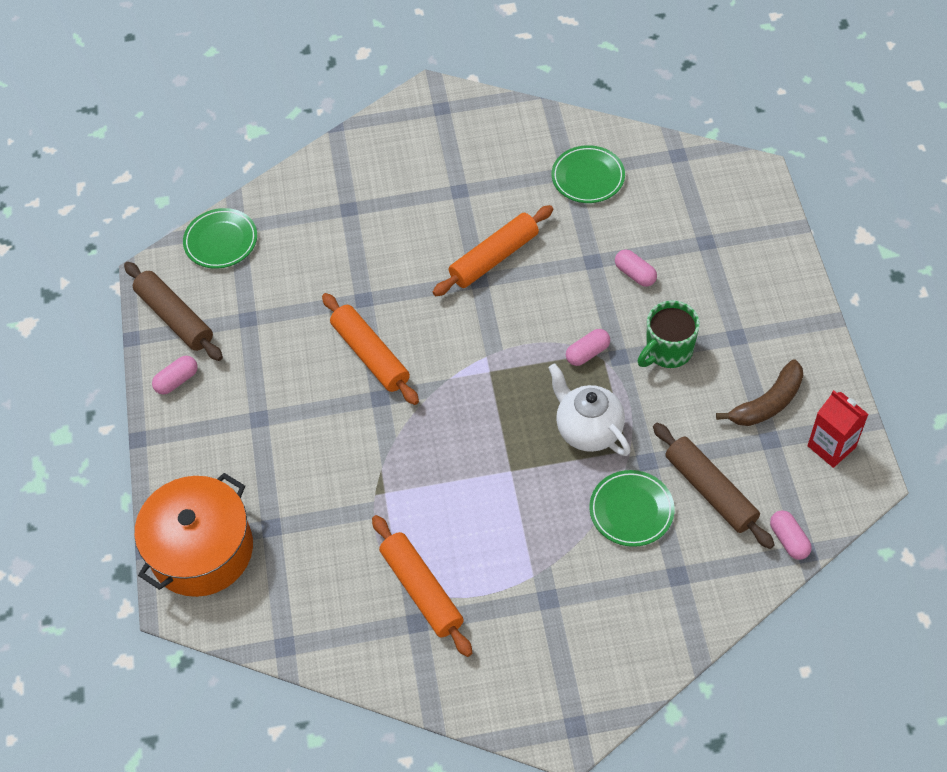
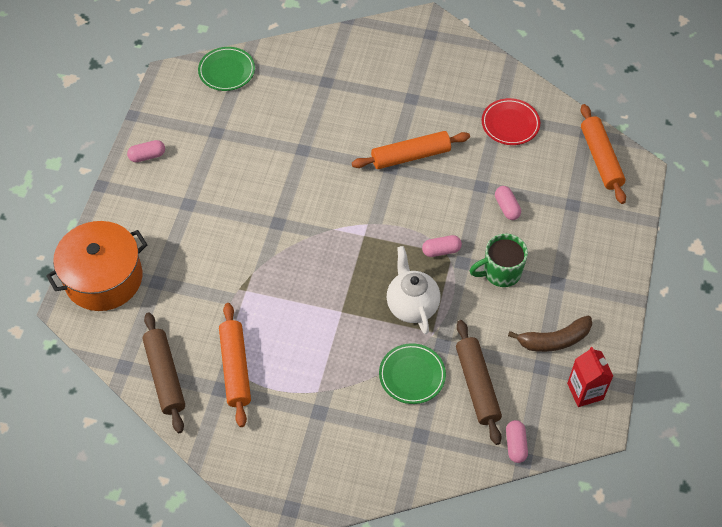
camera: 20 degrees right, 0 degrees up
(175, 317) = (168, 112): brown rolling pin -> brown rolling pin (165, 376)
(371, 355) = (287, 190): orange rolling pin -> orange rolling pin (601, 159)
(588, 177) = (510, 124): green plate -> red plate

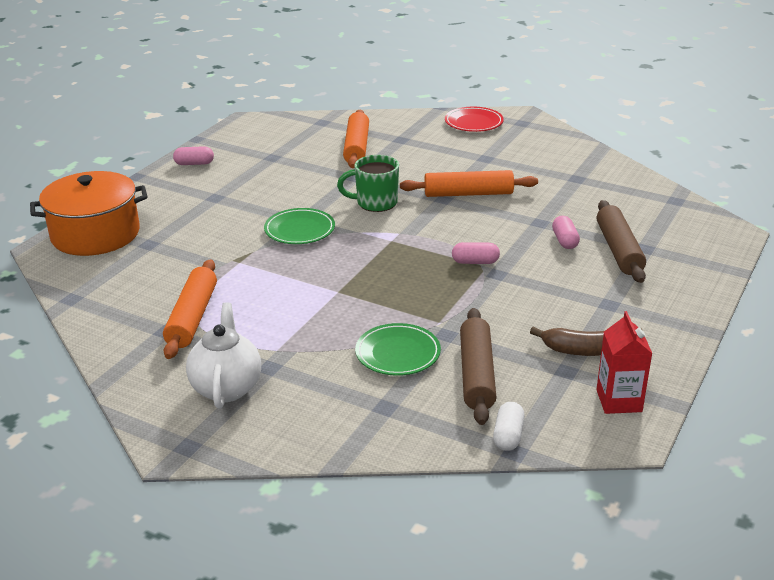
camera: 15 degrees right, 25 degrees down
(165, 376) = (111, 312): brown rolling pin -> brown rolling pin (619, 250)
(227, 71) = (304, 123): green plate -> green plate (299, 230)
(412, 305) = (422, 298): white teapot -> white teapot (227, 387)
(500, 272) = (540, 287): green mug -> green mug (375, 203)
(510, 124) = (588, 185): red plate -> red plate (473, 123)
(515, 445) = (508, 436): pink capsule -> white capsule
(601, 159) = (688, 220): orange rolling pin -> orange rolling pin (357, 147)

